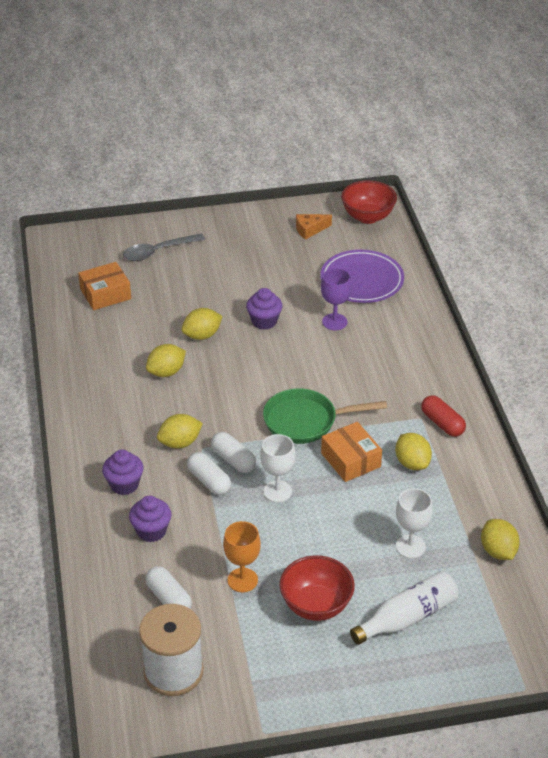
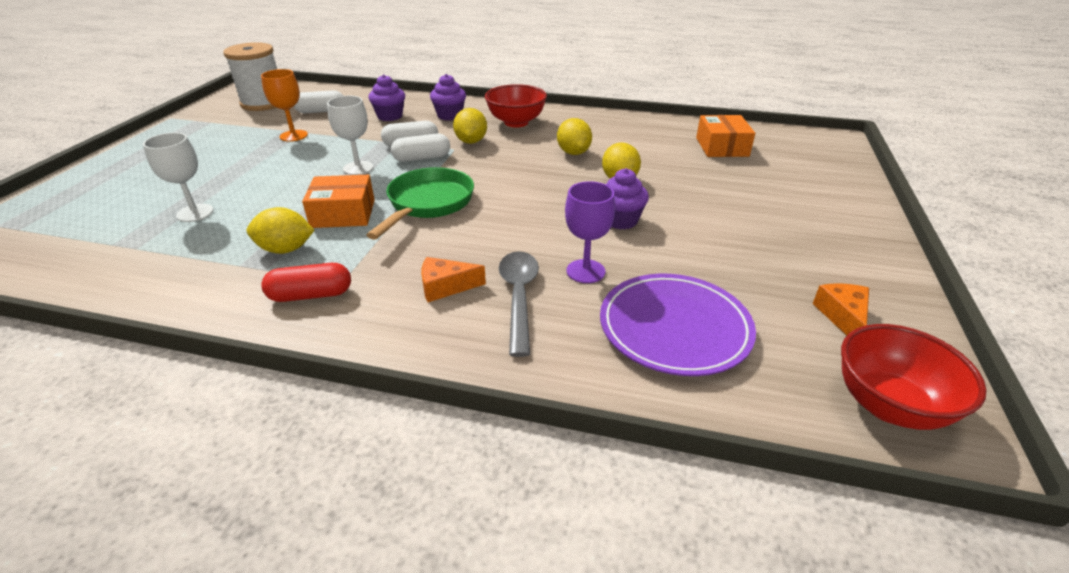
camera: 115 degrees right, 5 degrees down
(158, 251) = (799, 185): grey spoon -> grey spoon (519, 297)
(316, 605) = (222, 155): red bowl -> red bowl (516, 122)
(392, 372) = (445, 287): none -> orange cheese
(407, 617) = (137, 188): white bottle -> none
(498, 551) = (96, 262): yellow lemon -> none

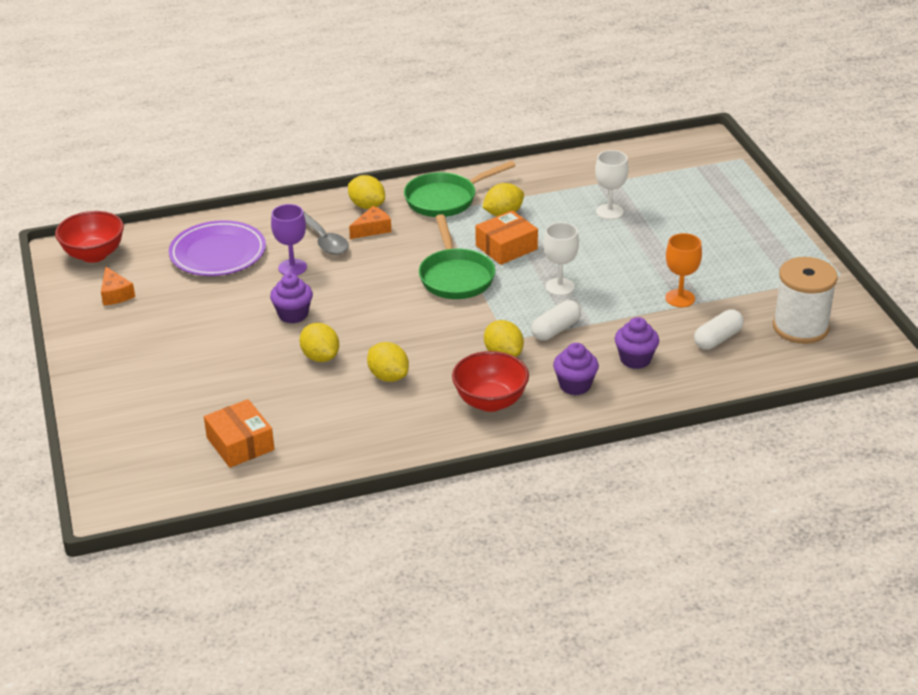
camera: 150 degrees right, 0 degrees up
(311, 295) = (445, 199): red capsule -> green pan
(413, 326) = (367, 206): none -> yellow lemon
(422, 158) = (521, 317): white capsule -> none

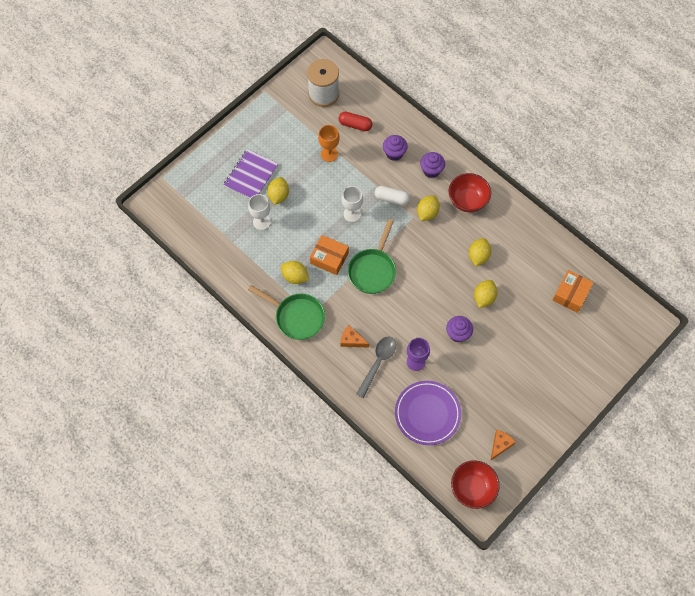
camera: 120 degrees left, 30 degrees up
(367, 206) = (328, 358): yellow lemon -> yellow lemon (278, 195)
(455, 276) = (373, 270): green pan -> green pan turned 150 degrees clockwise
(692, 223) = (251, 176): none -> purple notebook
(718, 339) = (355, 125): white capsule -> red capsule

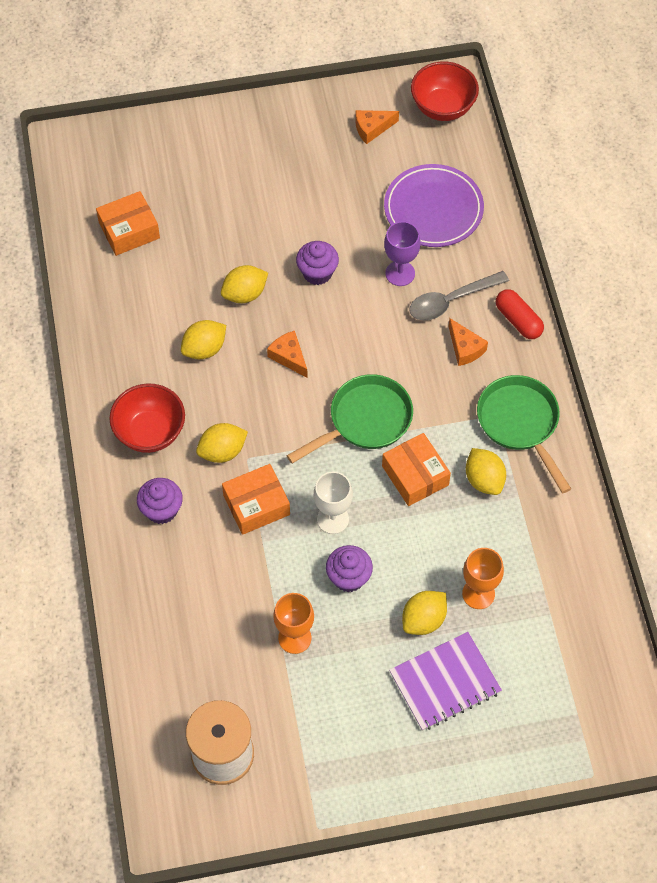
camera: 145 degrees left, 5 degrees down
(262, 222) = (478, 594): white goblet -> orange goblet
(355, 125) = (215, 662): red capsule -> red capsule (518, 320)
(391, 199) = (256, 505): white capsule -> orange box
(394, 153) = (194, 573): purple cupcake -> purple cupcake (349, 577)
(435, 278) = (289, 357): none -> orange cheese

